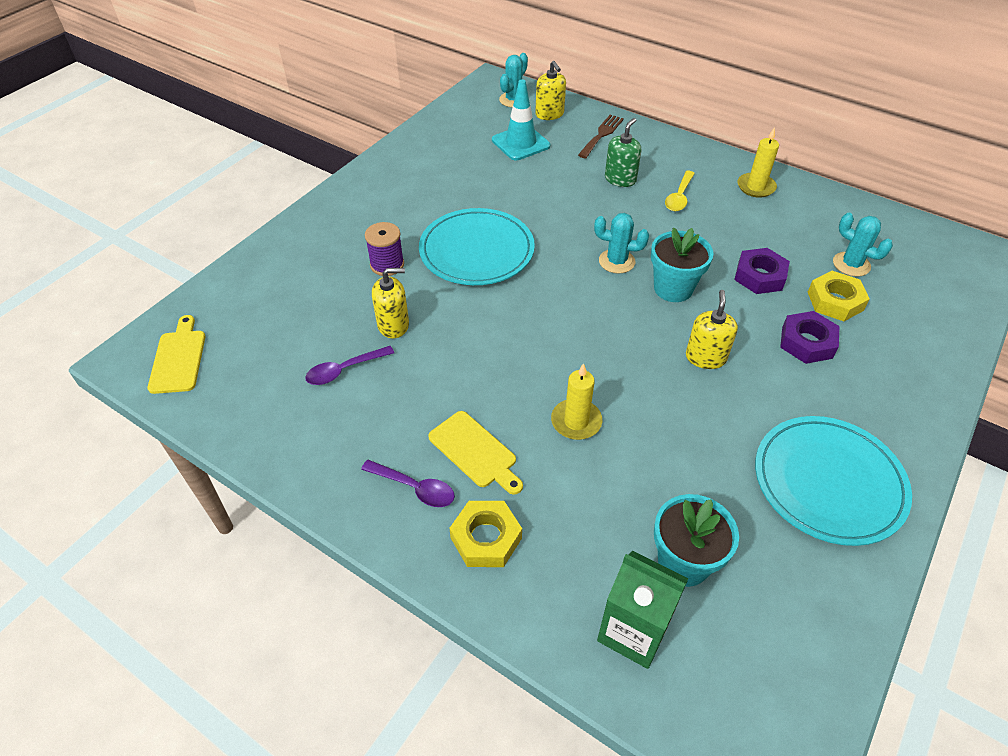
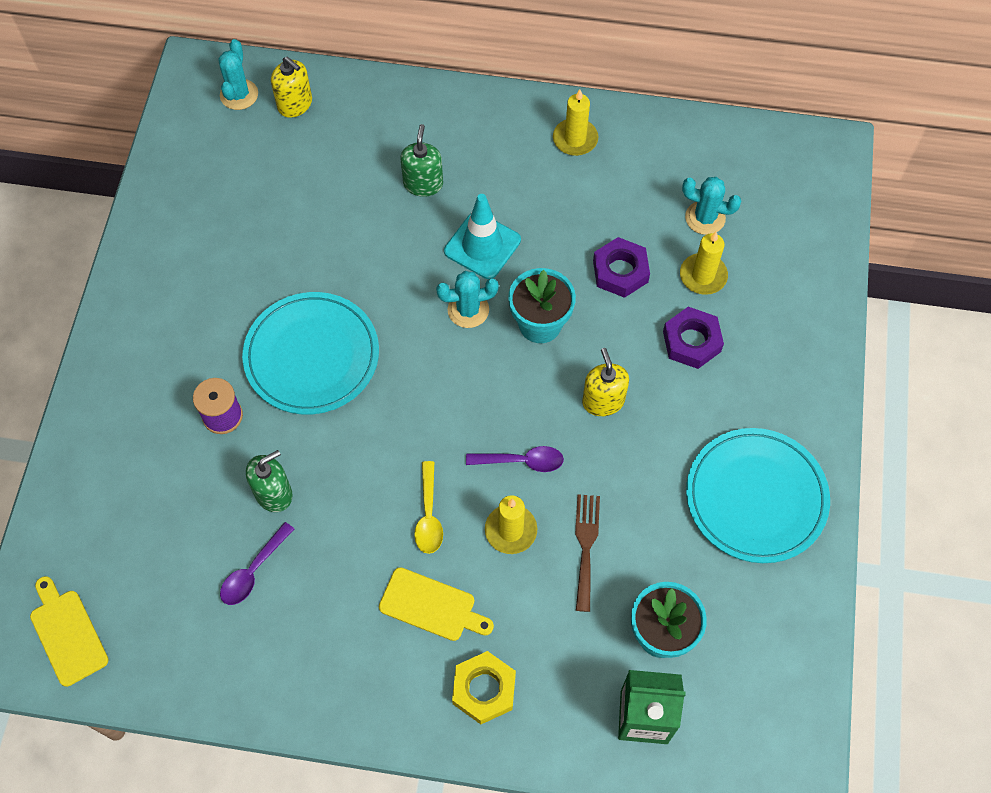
camera: 25 degrees left, 15 degrees up
(393, 325) = (273, 493): yellow soap dispenser -> green soap dispenser
(415, 488) = (395, 669): purple spoon -> purple spoon (522, 461)
(520, 143) = (283, 168): turquoise traffic cone -> turquoise traffic cone (482, 246)
(601, 135) = (372, 117): brown fork -> brown fork (586, 546)
(679, 197) = (498, 187): yellow spoon -> yellow spoon (429, 515)
(835, 301) = (703, 276): yellow nut -> yellow candle

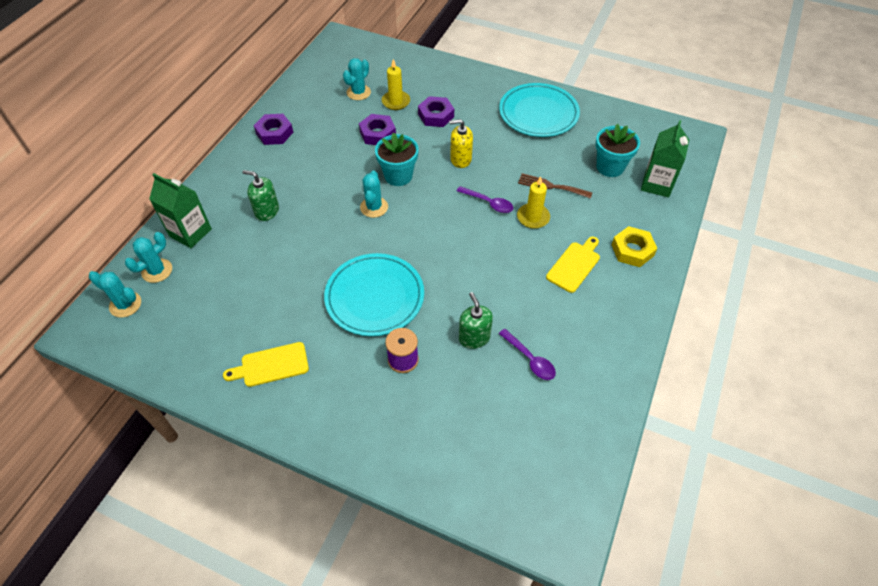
camera: 75 degrees left, 10 degrees down
(67, 633) = (555, 495): yellow cutting board -> yellow cutting board (271, 365)
(295, 104) = (157, 271): yellow soap dispenser -> turquoise cactus
(363, 114) = (190, 232): none -> green carton
(429, 515) = (513, 255): yellow spoon -> none
(482, 246) = (330, 191): turquoise traffic cone -> none
(522, 461) = (488, 203): purple spoon -> purple spoon turned 105 degrees clockwise
(575, 139) = (274, 133): yellow candle -> purple nut

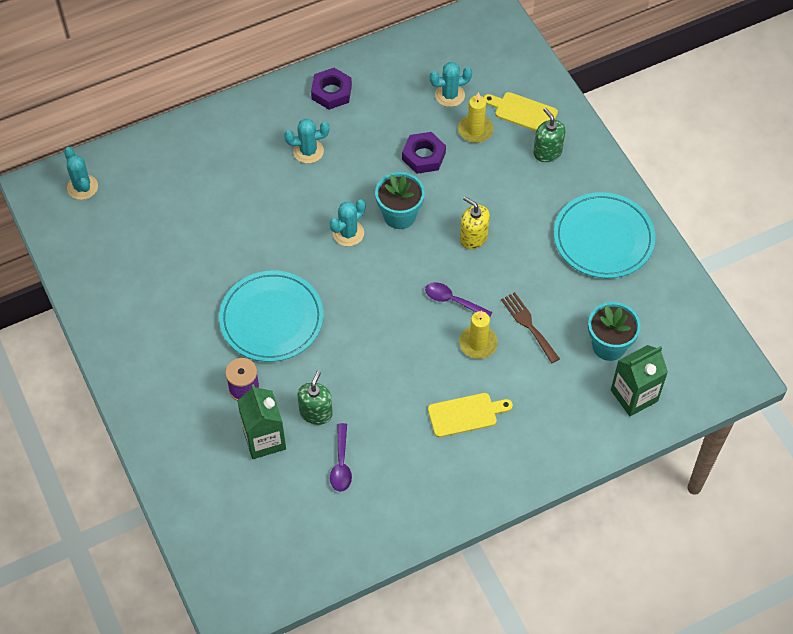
camera: 40 degrees right, 5 degrees up
(157, 271) = (127, 172): turquoise cactus -> turquoise cactus (308, 151)
(190, 232) = (179, 152): green carton -> green carton (264, 439)
(267, 211) = (256, 174): green soap dispenser -> green soap dispenser (547, 152)
(271, 365) = (145, 319): yellow cutting board -> yellow cutting board (523, 112)
(436, 115) = (498, 172): purple nut -> none
(488, 203) = (453, 301): purple spoon -> purple spoon turned 135 degrees clockwise
(632, 250) = (533, 439): yellow nut -> none

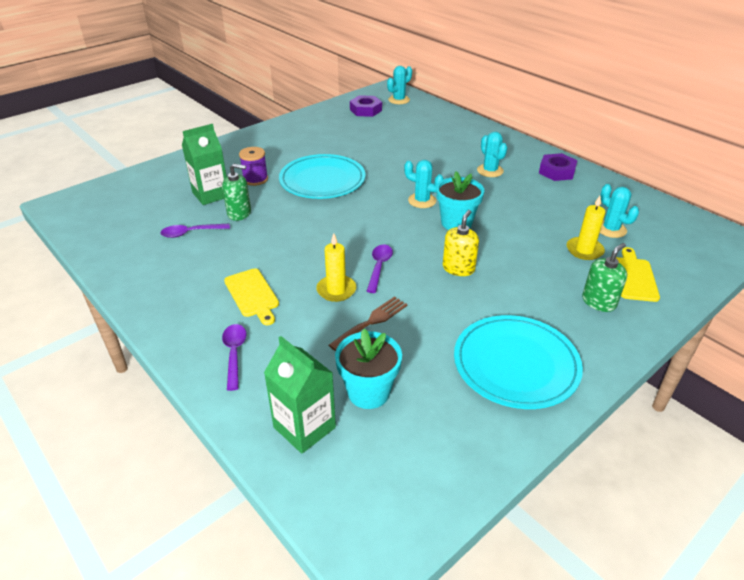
camera: 75 degrees right, 20 degrees down
(423, 156) = (530, 225): purple nut -> purple nut (366, 110)
(542, 436) = (234, 353): none -> purple spoon

